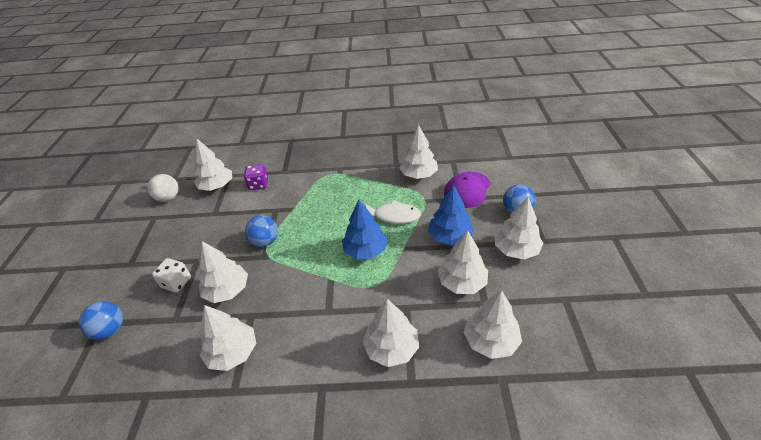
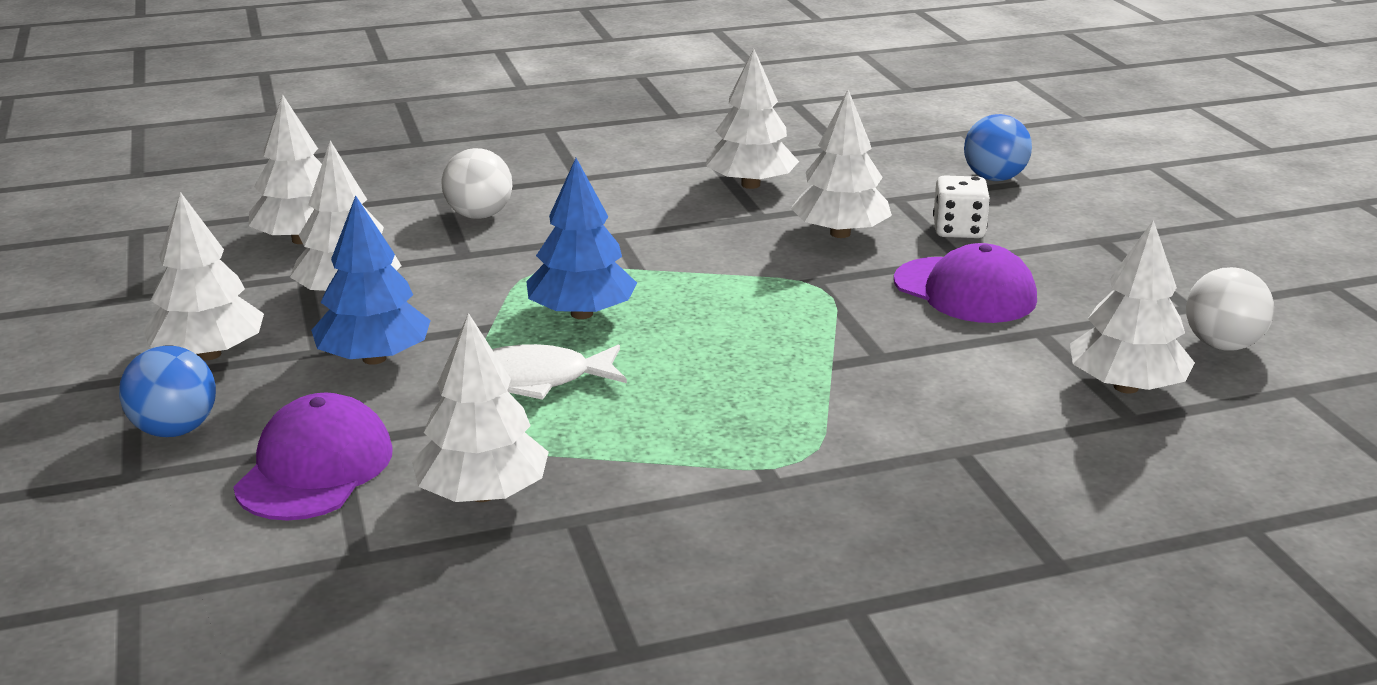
camera: 160 degrees right, 15 degrees down
(216, 239) = (965, 291): none -> purple cap
(258, 184) = (1000, 406): purple dice -> none
(265, 241) = (838, 300): blue ball -> none
(392, 348) = (479, 215): white tree -> white ball

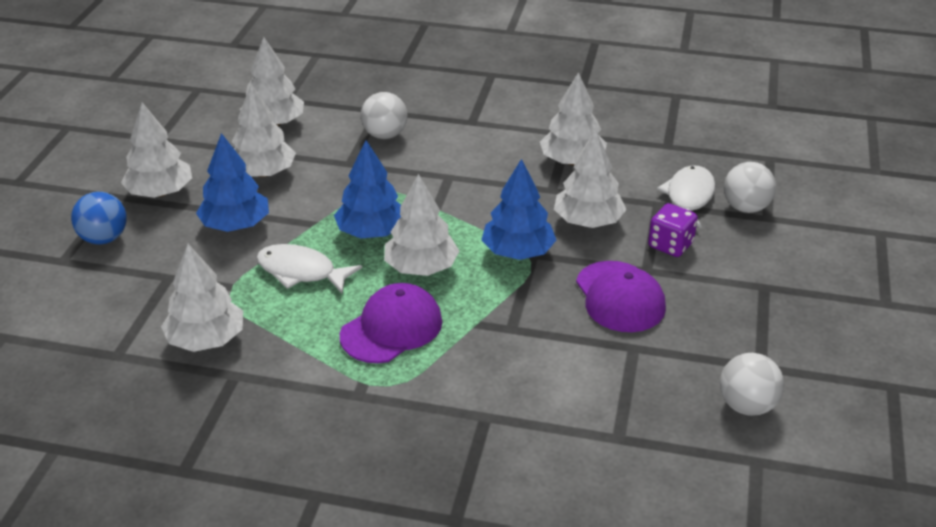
camera: 30 degrees right, 10 degrees up
(315, 468) = (144, 289): purple cap -> purple cap (391, 328)
(794, 283) = (518, 252): none -> blue tree
(923, 185) = (688, 198): none -> white fish
(958, 230) = (670, 245): white dice -> purple dice
(994, 178) = (745, 207): blue ball -> white ball
(1125, 387) = (641, 412): white tree -> white tree (421, 267)

